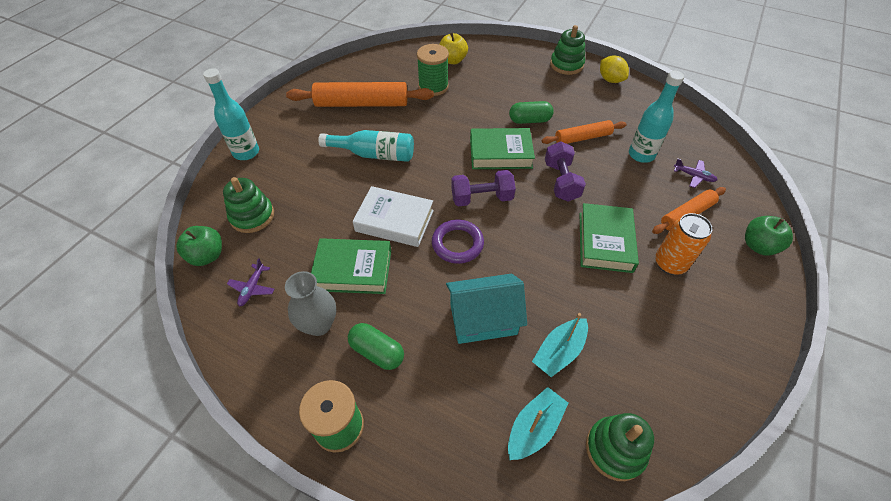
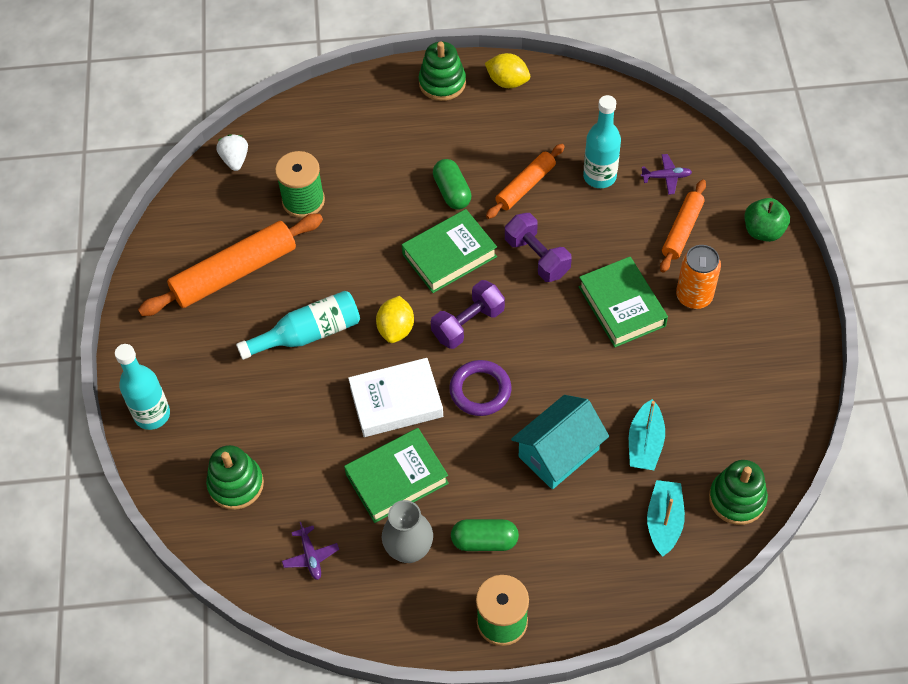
camera: 30 degrees left, 5 degrees up
(207, 256) = (229, 554): green apple -> none
(412, 53) = (235, 160): none -> white strawberry
(431, 178) = (396, 329): none -> yellow lemon
(452, 60) = (297, 146): yellow apple -> none
(529, 120) = (452, 192): green capsule -> green capsule turned 75 degrees counterclockwise

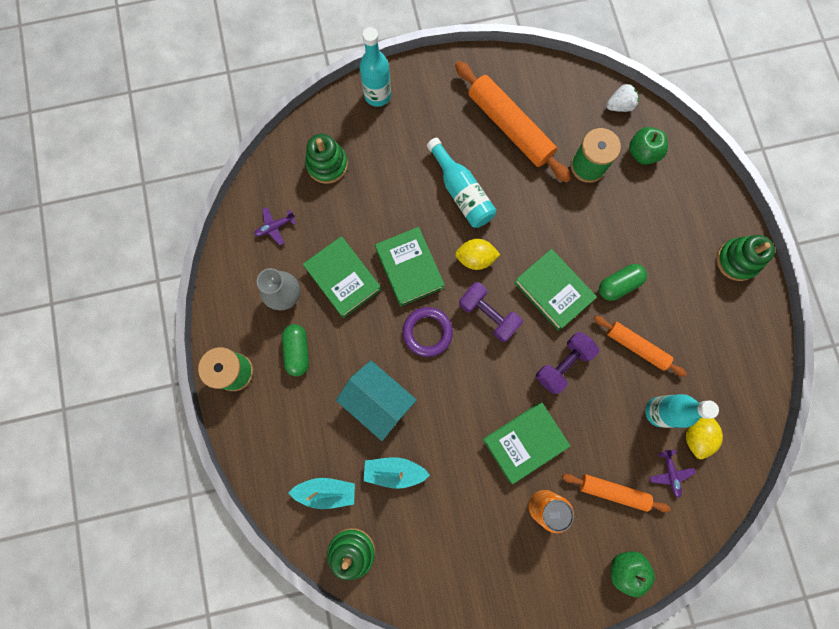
camera: 80 degrees right, 20 degrees up
(299, 147) = (642, 153): none -> green apple
(396, 401) = (409, 268): white book -> green book
(507, 82) = (751, 318): yellow lemon -> yellow lemon (696, 435)

